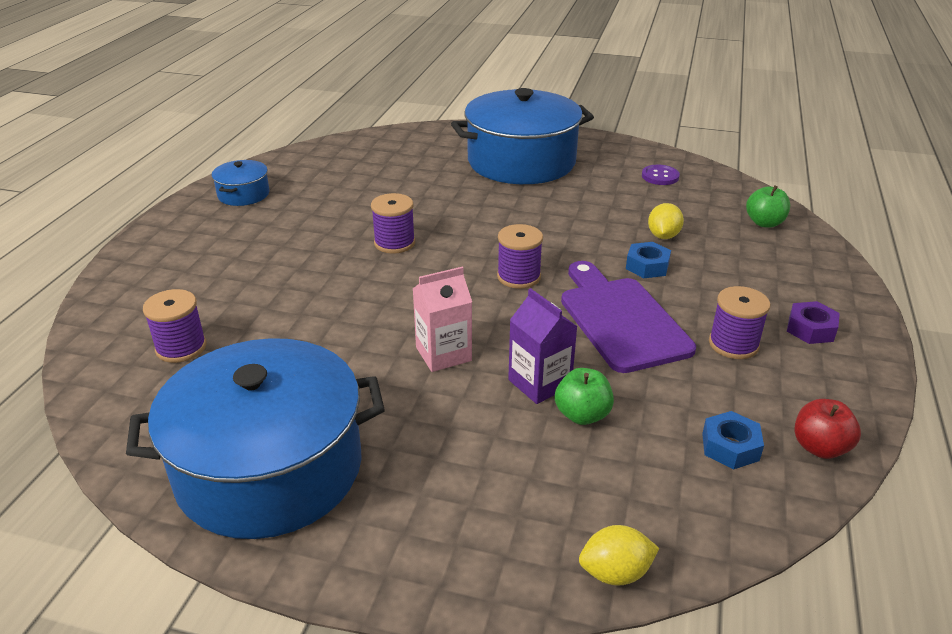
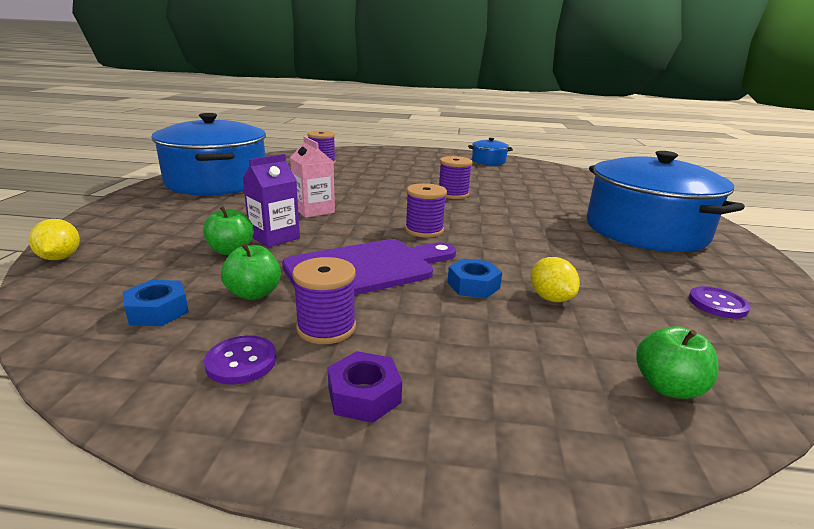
camera: 80 degrees right, 10 degrees down
(663, 236) = (550, 298): yellow lemon -> yellow lemon turned 60 degrees clockwise
(684, 388) = (254, 293): none -> green apple
(792, 385) = (241, 361): none -> purple button
(819, 447) = (124, 367): red apple -> none

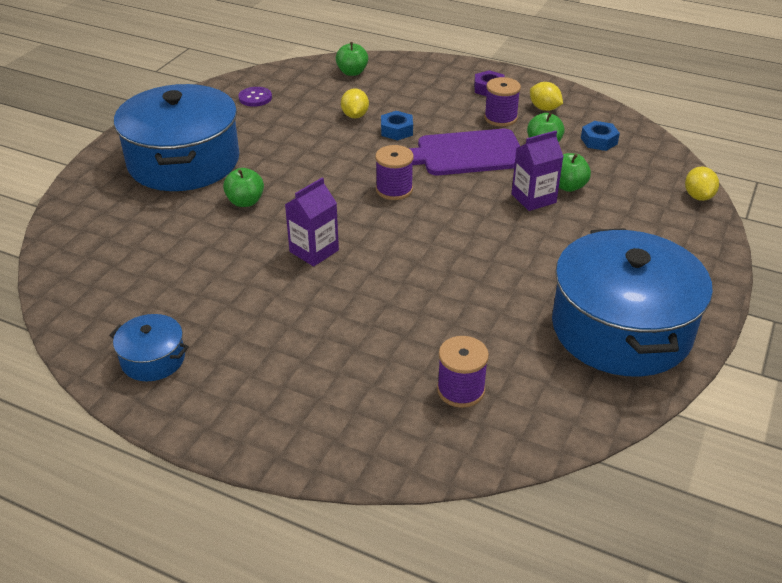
camera: 160 degrees left, 15 degrees up
(241, 361) = (544, 108): purple button -> yellow lemon
(314, 210) = (493, 237): pink carton -> none
(453, 194) = (314, 251): purple spool -> purple carton
(542, 211) = (245, 202): none -> green apple

